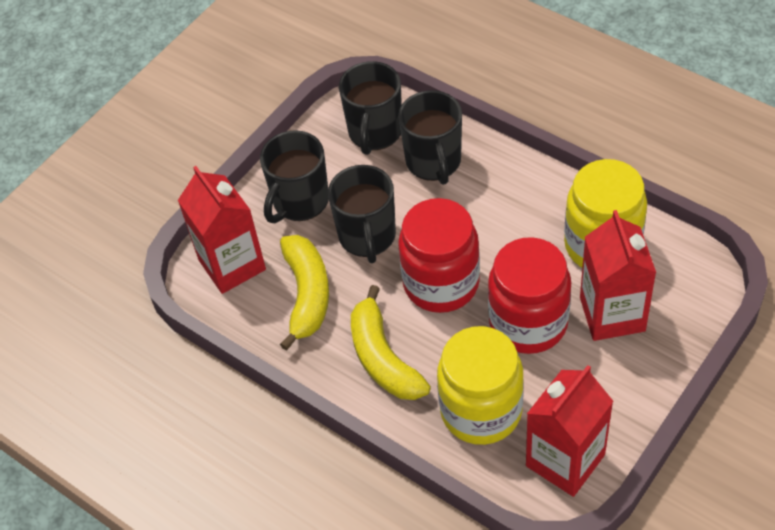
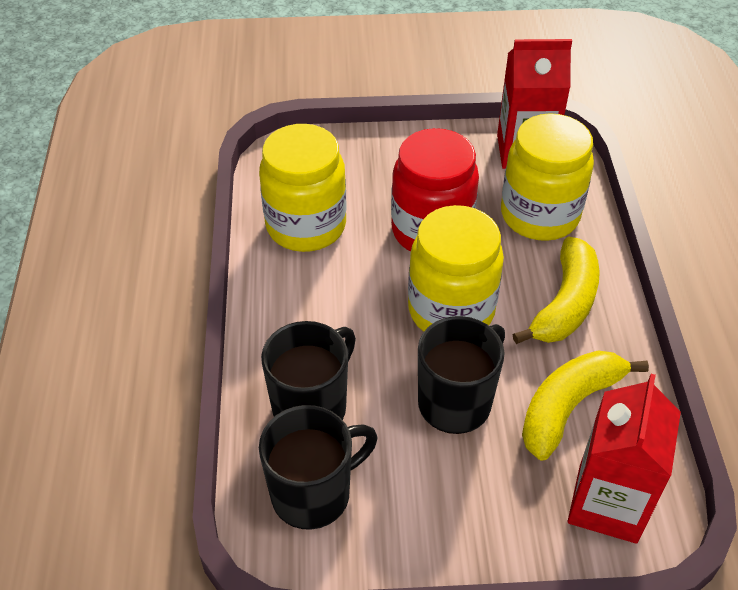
camera: 135 degrees left, 5 degrees down
(300, 202) = (472, 499): black mug -> none
(441, 283) = (451, 310): red jar -> yellow jar
(612, 314) = (372, 187): red carton -> none

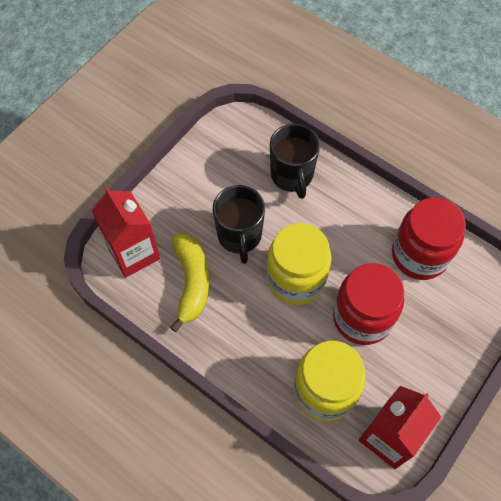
camera: 130 degrees right, 15 degrees up
(306, 226) = (419, 255): yellow jar -> red jar
(313, 493) = (247, 147): black mug -> none
(565, 304) = (250, 341): yellow banana -> none

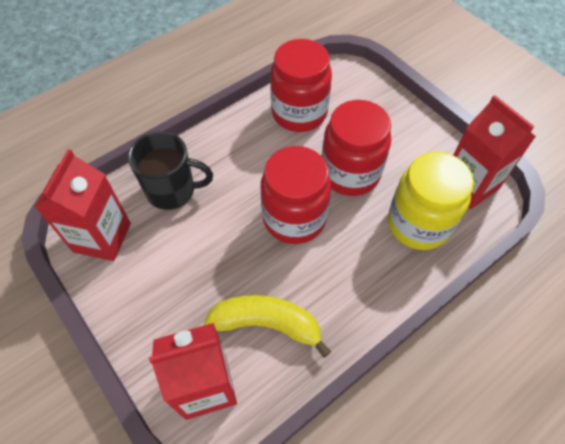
camera: 75 degrees left, 5 degrees down
(232, 142) = (102, 237): none -> red carton
(239, 236) = (226, 259): black mug -> none
(296, 279) = (294, 218): yellow jar -> red jar

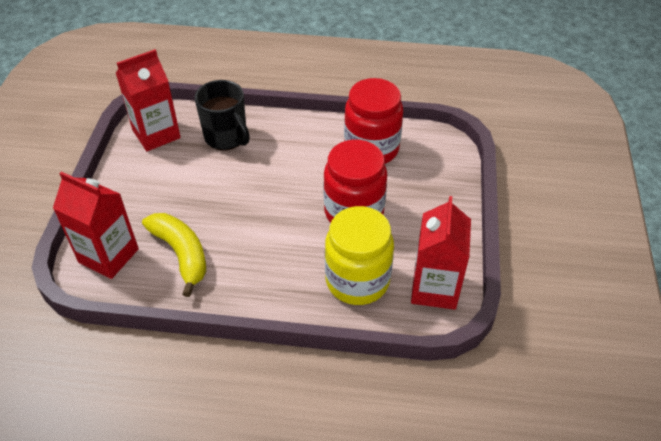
camera: 45 degrees right, 10 degrees down
(294, 218) = (278, 210): red jar -> none

